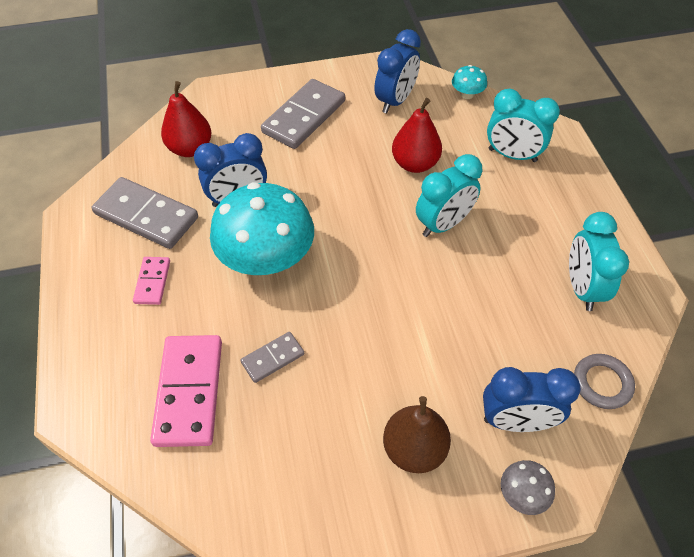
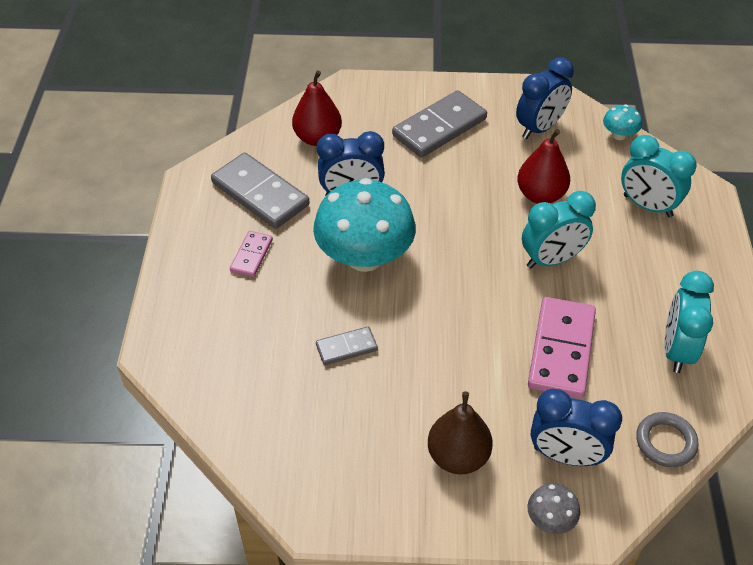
camera: 15 degrees right, 5 degrees down
(189, 392) = (262, 359): pink domino -> pink domino (561, 350)

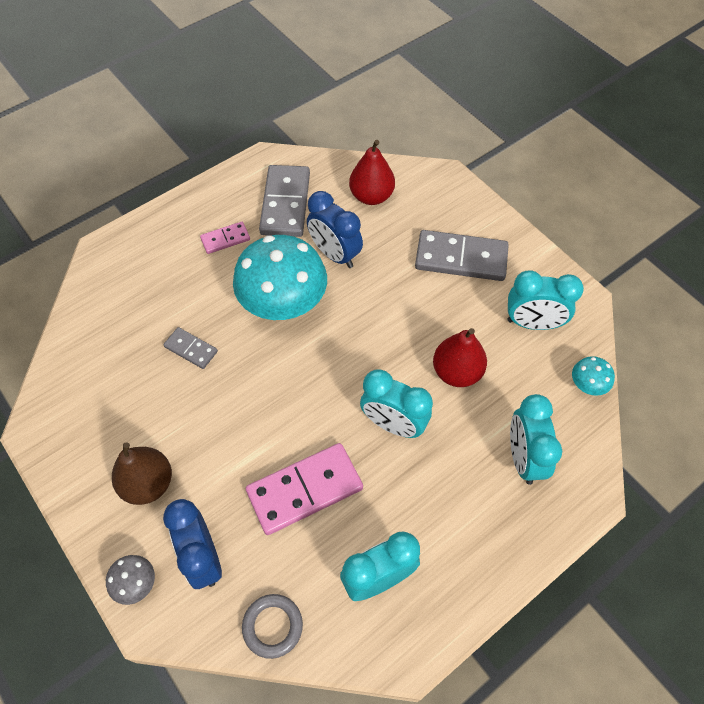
camera: 50 degrees right, 10 degrees up
(539, 128) = (532, 323): blue clock -> turquoise clock

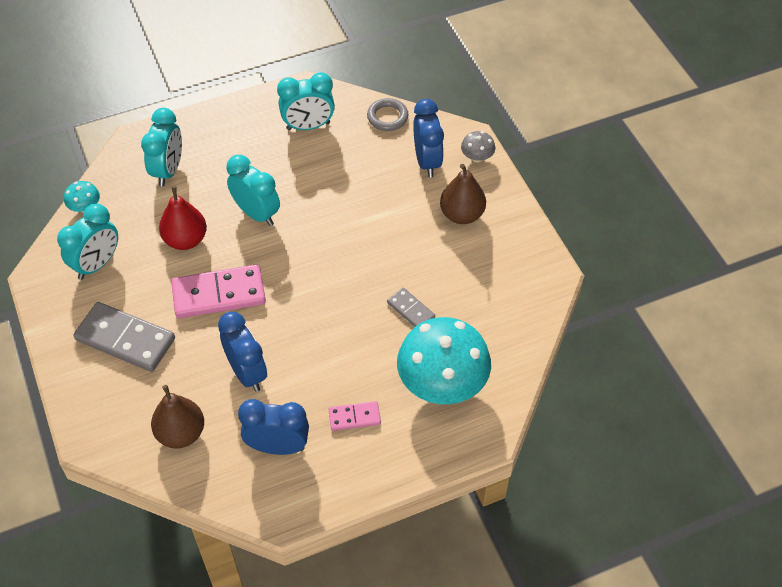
camera: 165 degrees left, 5 degrees down
(283, 302) = (314, 334): turquoise mushroom -> turquoise mushroom (442, 383)
(285, 203) = (278, 446): grey domino -> blue clock
(305, 490) = (342, 185): pink domino -> pink domino (219, 294)
(371, 196) = (181, 433): red pear -> brown pear
(532, 323) = (97, 264): turquoise clock -> turquoise clock turned 105 degrees clockwise

